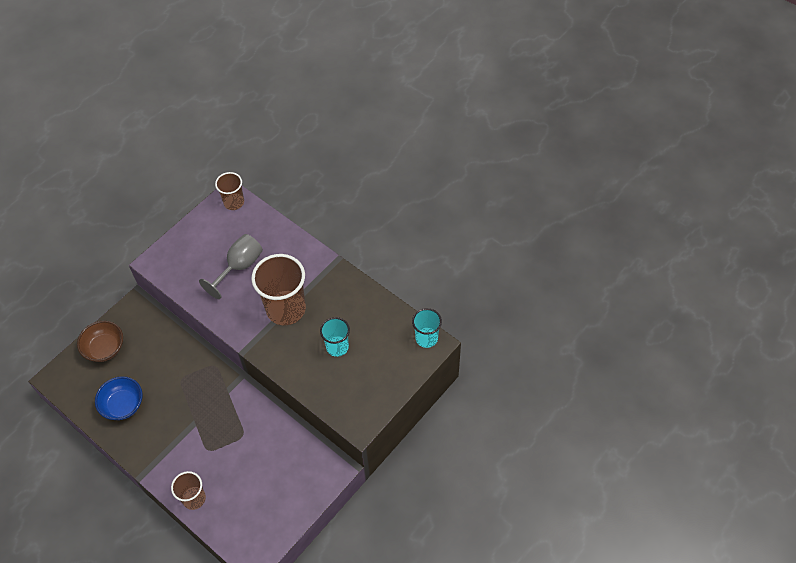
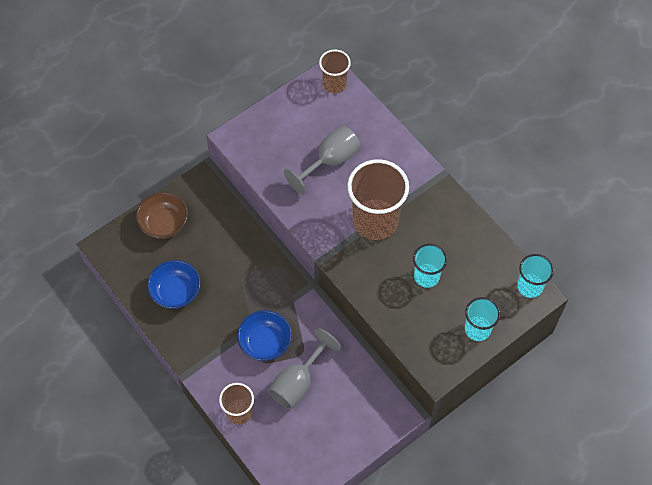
camera: 10 degrees right, 5 degrees up
(208, 433) = (265, 342): none -> blue bowl
(242, 461) = (298, 382): none -> grey goblet
(388, 383) = (477, 329): none -> turquoise cup

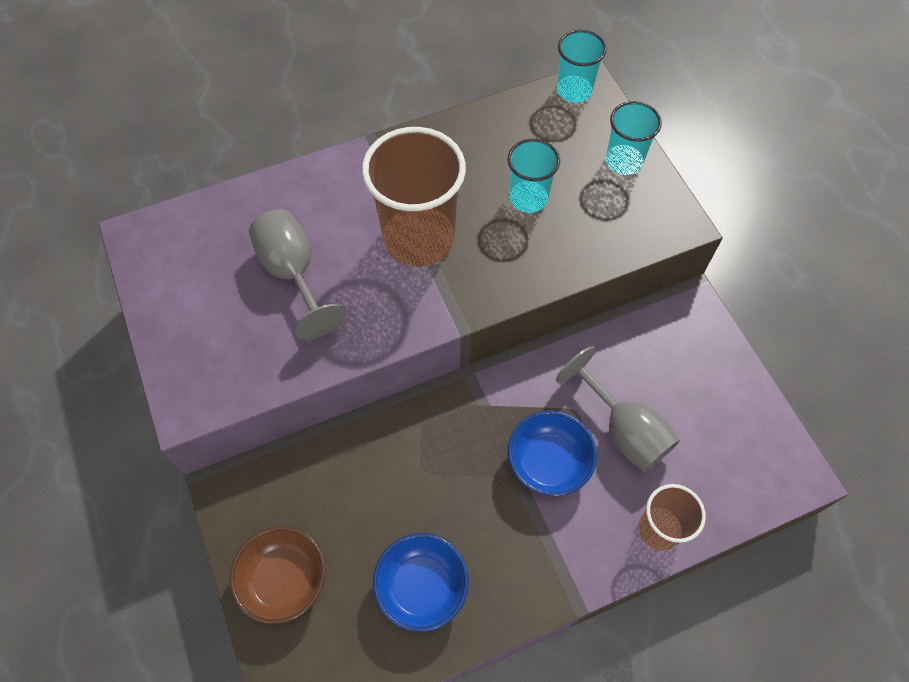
camera: 75 degrees left, 0 degrees up
(334, 84) = (157, 234): brown cup -> none

